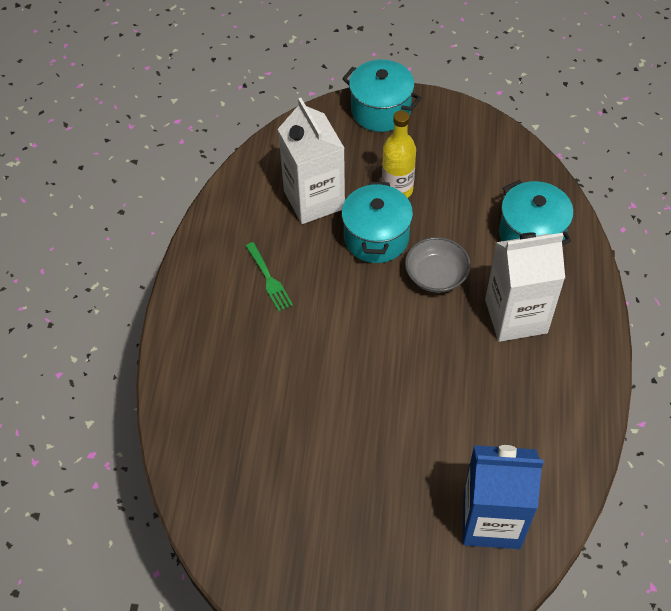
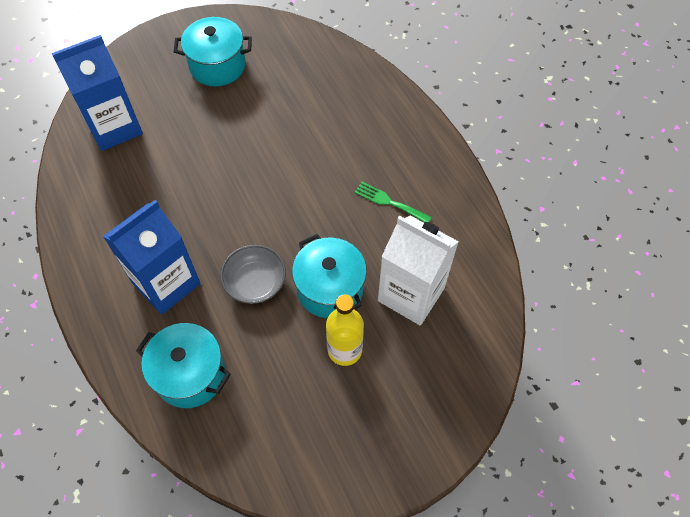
camera: 145 degrees right, 5 degrees up
(380, 110) = (427, 439): turquoise pot -> turquoise pot (217, 66)
(516, 316) = (166, 283): white carton -> blue carton

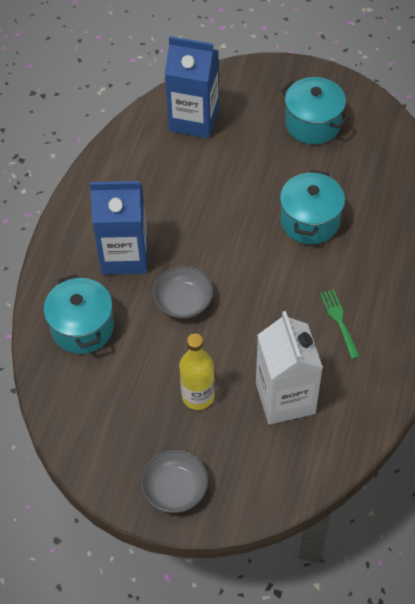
camera: 45 degrees right, 5 degrees down
(330, 289) = (230, 347): turquoise pot -> turquoise pot (310, 221)
(403, 442) = (175, 489): none -> grey bowl

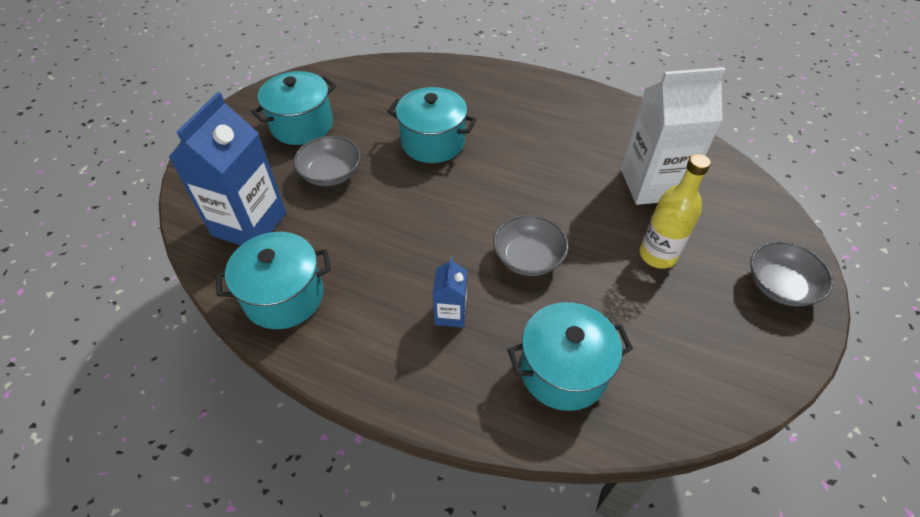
camera: 85 degrees left, 5 degrees down
(124, 255) = (450, 314): blue carton -> blue carton, size x0.48
(130, 156) = (284, 296): none -> turquoise pot
(256, 156) = (331, 174): none -> grey bowl
(339, 321) = (559, 136): green fork -> none

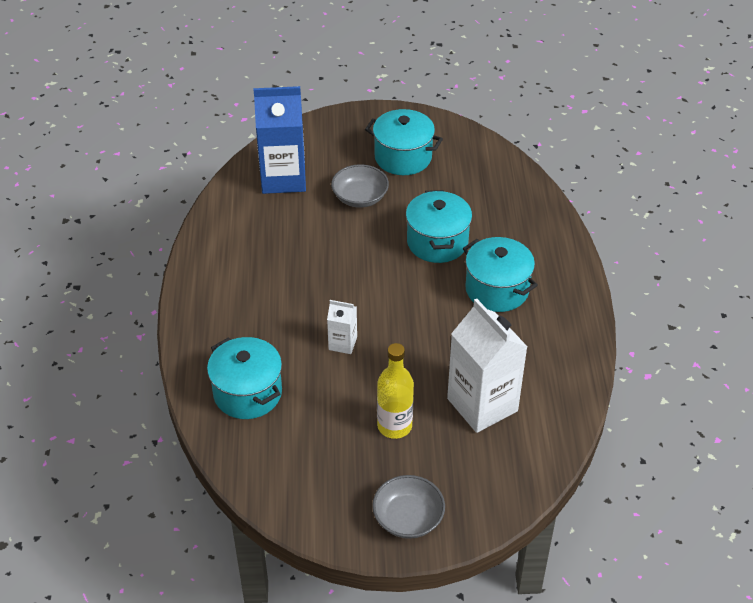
camera: 65 degrees right, 5 degrees down
(284, 296) = (232, 225): turquoise pot -> turquoise pot (497, 289)
(450, 314) = (264, 316): blue carton -> none
(528, 258) = (342, 343): grey bowl -> white carton

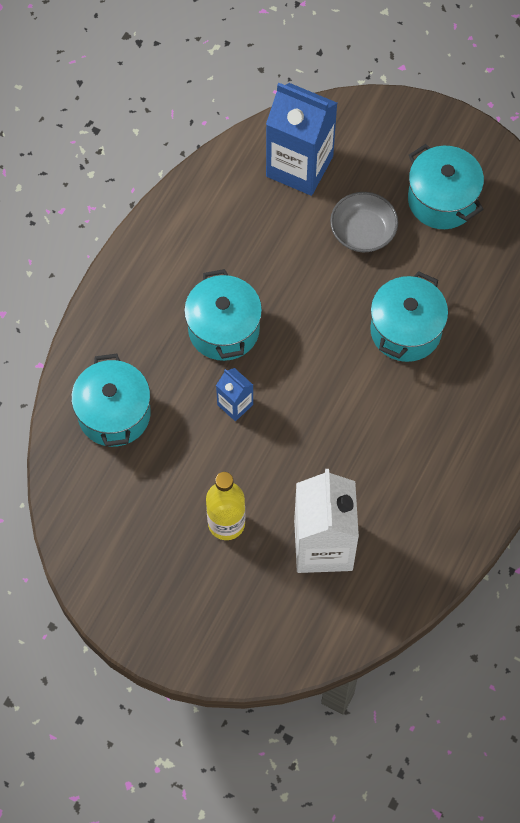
camera: 30 degrees right, 20 degrees up
(342, 343) = (235, 404): white carton -> blue carton
(408, 518) = (178, 625): grey bowl -> none
(497, 289) = (427, 421): turquoise pot -> turquoise pot (223, 329)

